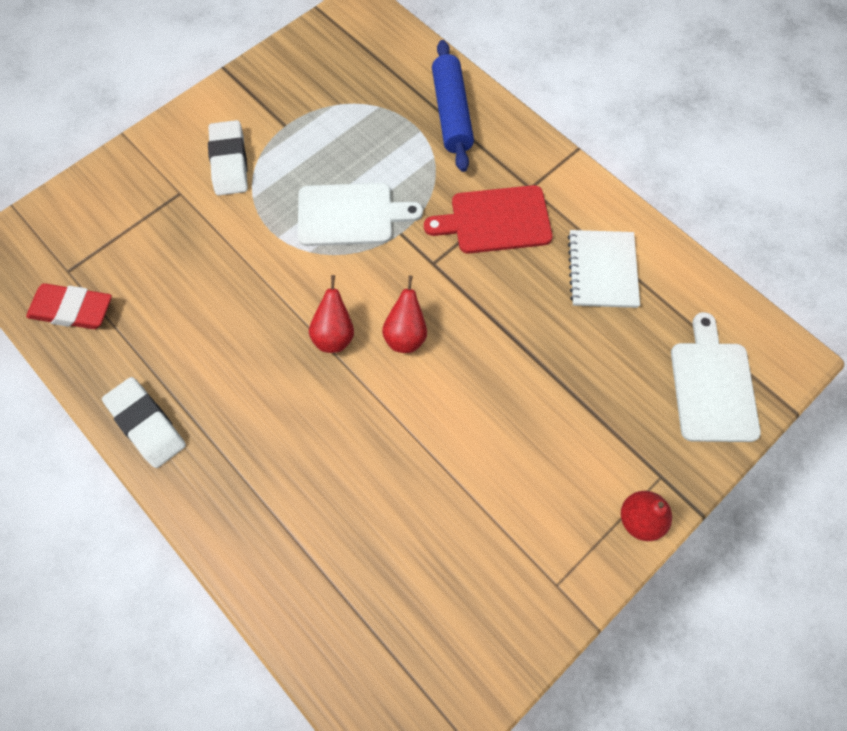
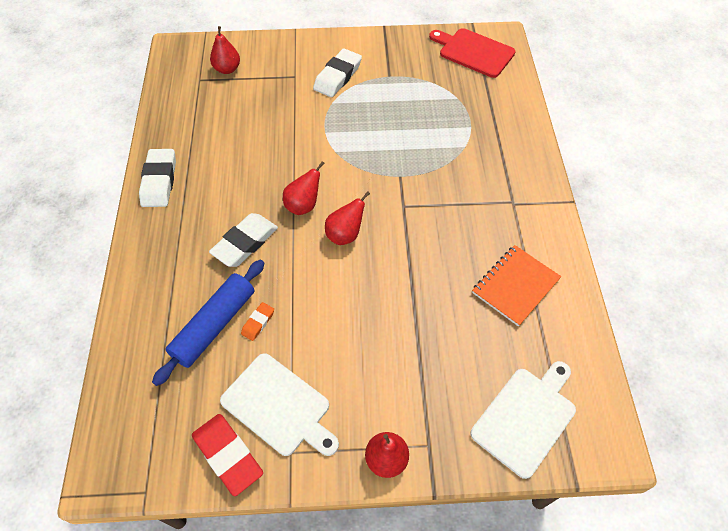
camera: 40 degrees right, 10 degrees down
(72, 310) = (182, 100): red eraser -> red eraser (228, 455)
(89, 236) = (227, 69): none -> red pear
(313, 420) = (245, 243): none -> white eraser
(350, 215) = (379, 147): white cutting board -> white cutting board (279, 406)
(408, 491) = (258, 323): none -> orange eraser
(452, 113) = (502, 129): blue rolling pin -> blue rolling pin (214, 326)
(495, 220) = (469, 207): red cutting board -> red cutting board (473, 52)
(602, 270) = (515, 286): white notebook -> orange notebook

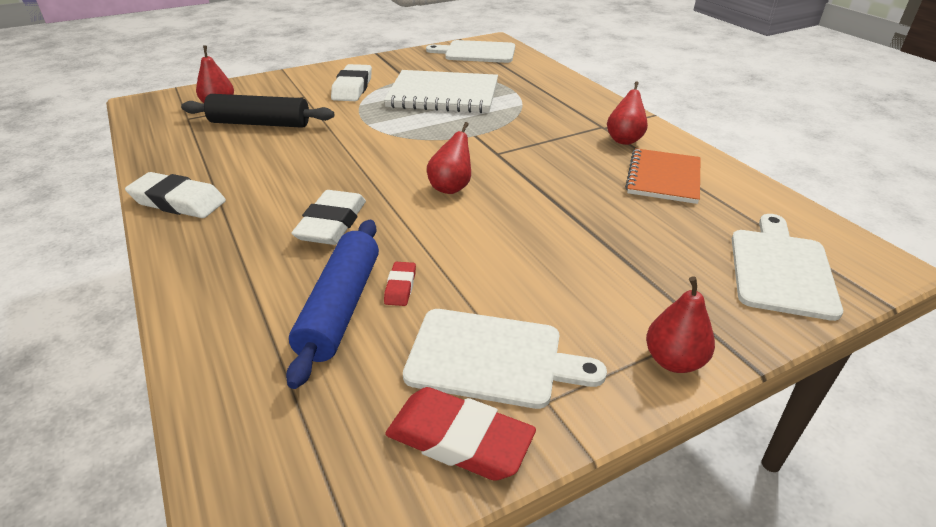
camera: 25 degrees left, 20 degrees down
(159, 181) = (178, 202): white eraser -> white eraser turned 45 degrees counterclockwise
(247, 104) = (260, 123): none -> black rolling pin
(258, 323) = (400, 287): orange eraser -> red eraser
(303, 205) = (384, 178): red pear -> red pear (624, 140)
(406, 111) = (443, 95): none -> white notebook
(473, 52) = (476, 52): red cutting board -> white cutting board

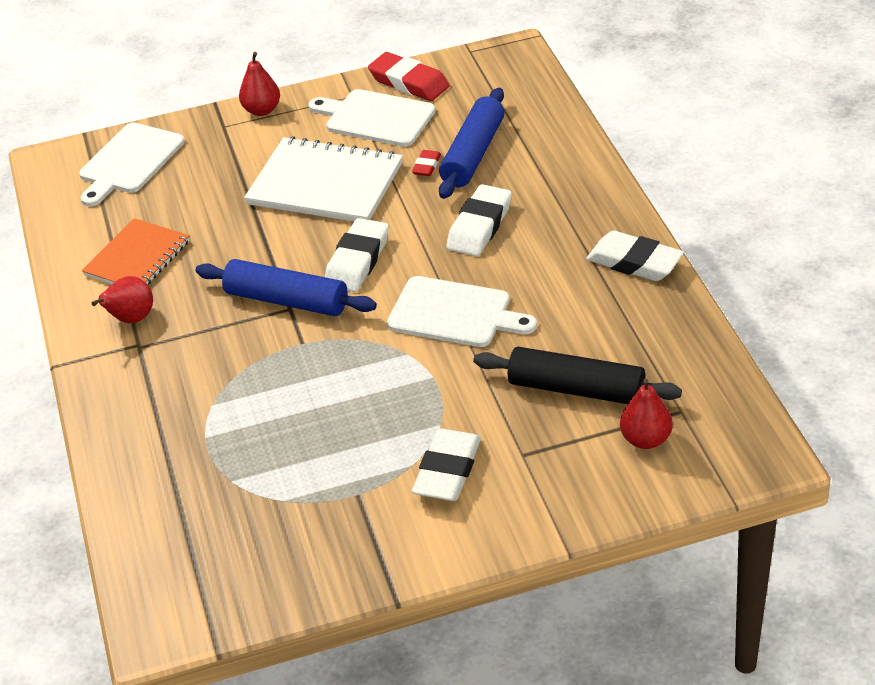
camera: 165 degrees left, 5 degrees up
(443, 95) = (314, 438): white notebook -> white notebook (325, 184)
(451, 187) = (357, 261): red pear -> white eraser
(476, 52) = (210, 580): white cutting board -> white cutting board (455, 313)
(502, 157) = (287, 300): none -> blue rolling pin

